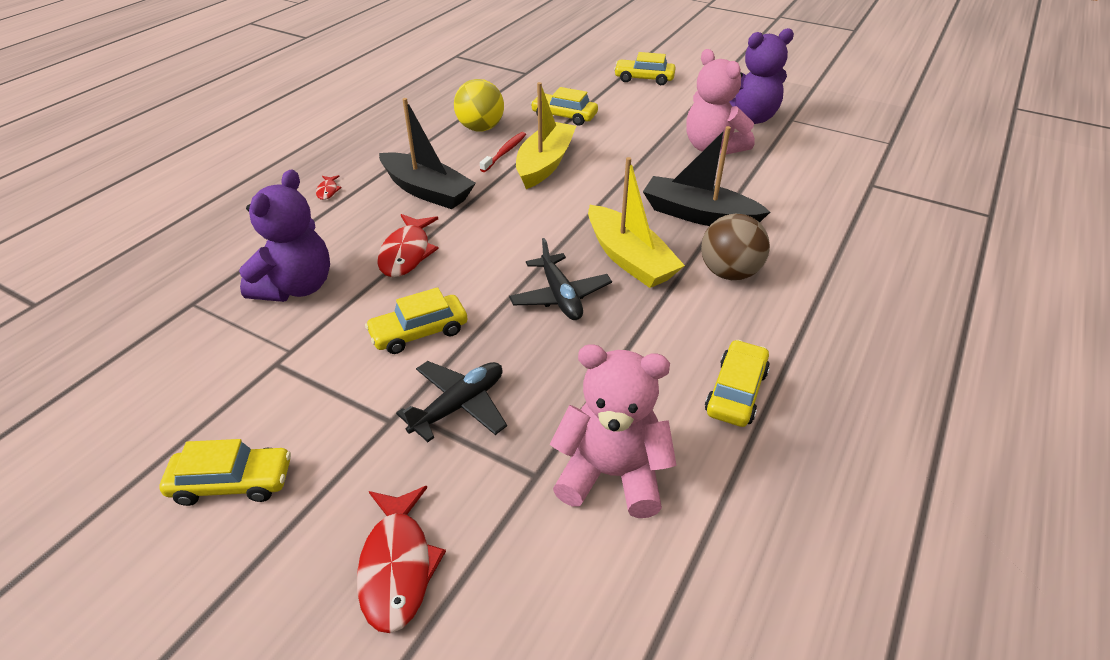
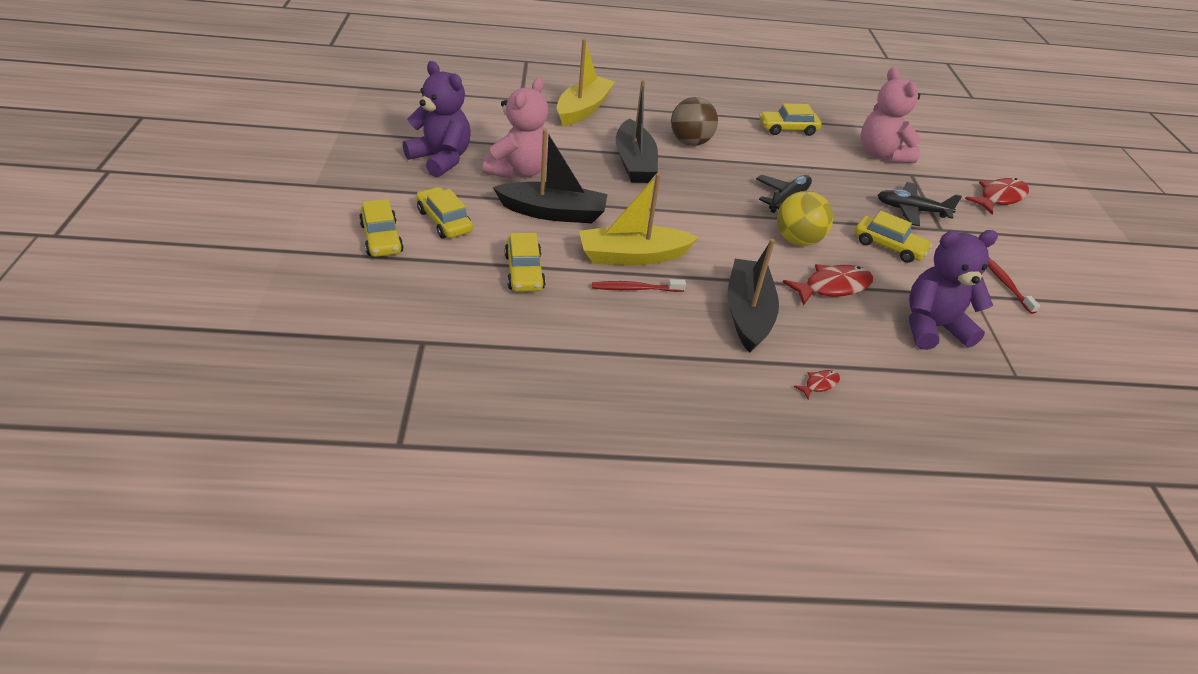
camera: 125 degrees left, 0 degrees up
(232, 483) = (1052, 267): yellow car -> yellow car (444, 221)
(270, 397) = (1005, 284): none -> red toothbrush
(480, 128) = (602, 325): yellow ball -> yellow ball (797, 240)
(629, 259) = (719, 181): yellow boat -> yellow boat (583, 109)
(633, 146) = (553, 212): none -> black boat

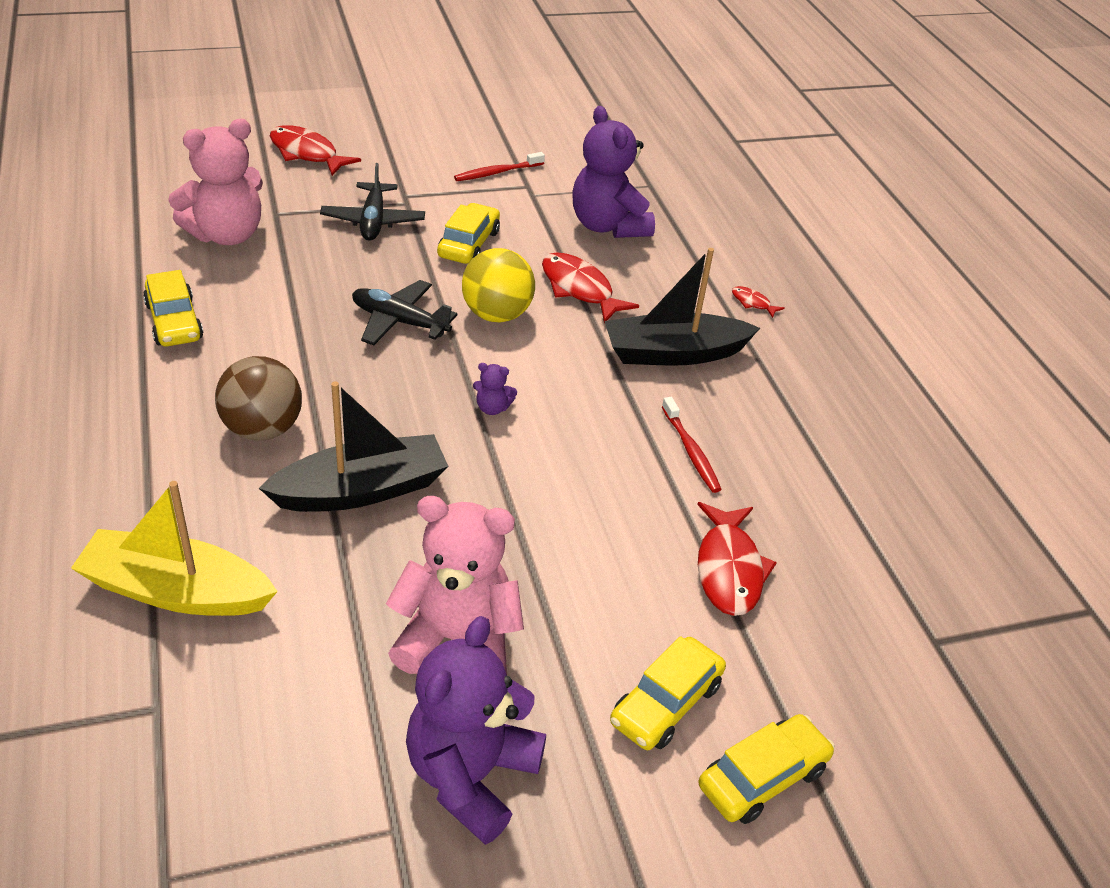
camera: 105 degrees left, 0 degrees up
(524, 272) = (729, 569): yellow car -> red fish
(553, 212) = (564, 566): black boat -> none
(632, 256) = (623, 462): yellow boat -> none
(695, 217) = (492, 408): none -> purple teddy bear

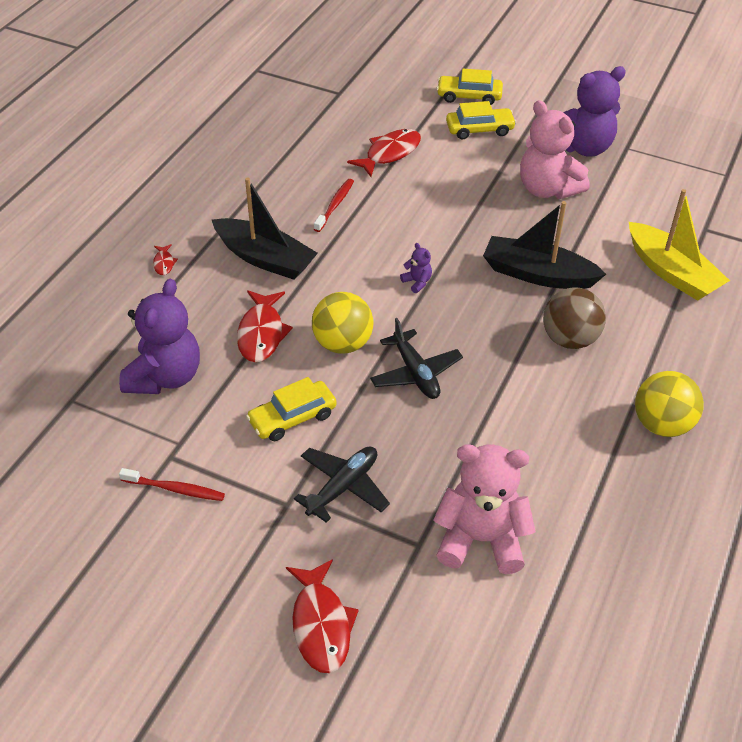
camera: 135 degrees left, 5 degrees up
(100, 388) = (662, 424): none -> yellow ball
(174, 321) = (580, 459): yellow car -> none

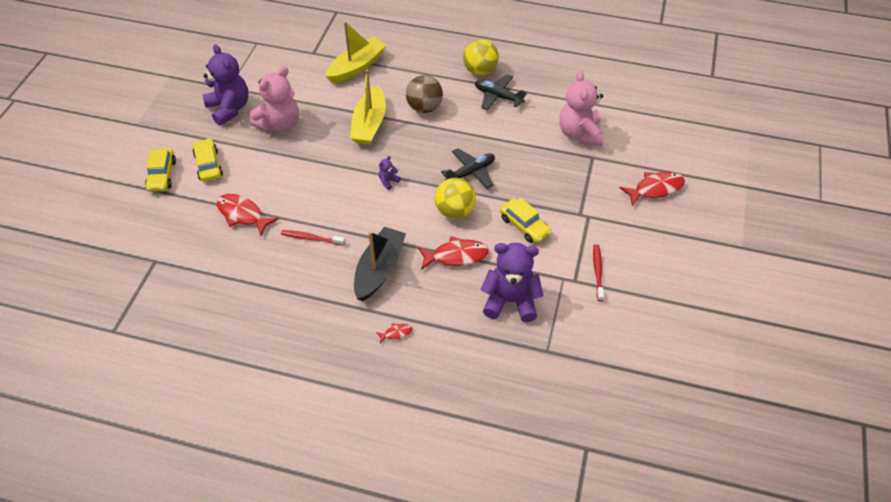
camera: 100 degrees left, 5 degrees up
(343, 487) = (567, 193): black plane -> black plane (498, 96)
(537, 274) = (369, 124): black boat -> yellow boat

